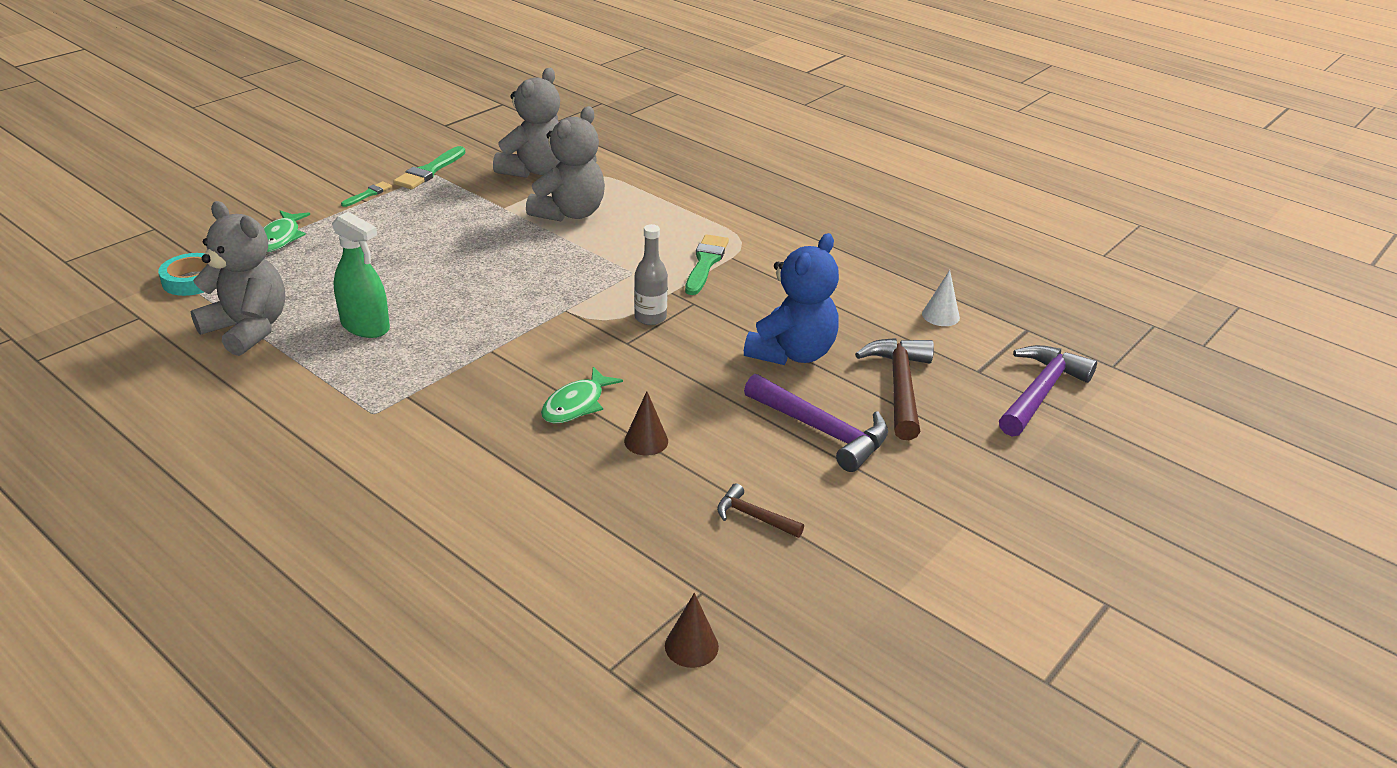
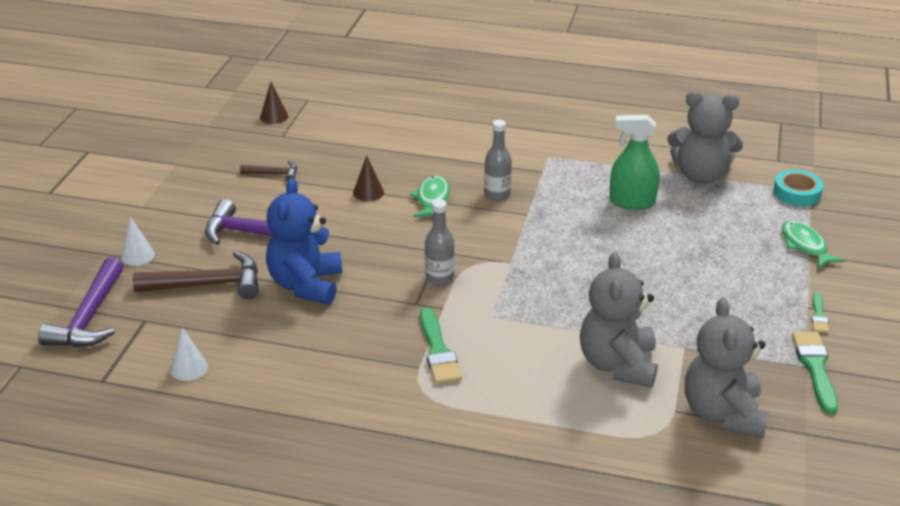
camera: 155 degrees right, 0 degrees up
(495, 385) = (497, 194): none -> grey bottle
(899, 387) = (208, 285): brown hammer -> brown hammer turned 75 degrees counterclockwise
(977, 449) = (137, 255): none -> white cone

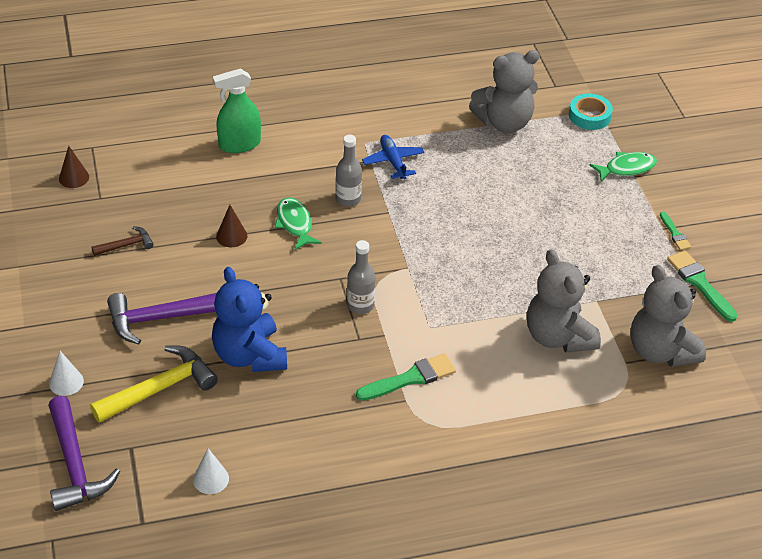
camera: 30 degrees left, 10 degrees up
(208, 285) = (159, 388): brown hammer -> yellow hammer
(438, 351) = (410, 378): green brush -> green brush turned 75 degrees counterclockwise
(564, 177) = (393, 161): none -> blue plane
(632, 202) = (466, 169): green spray bottle -> green spray bottle (239, 144)
(805, 246) = (626, 168): green fish -> green fish turned 120 degrees clockwise

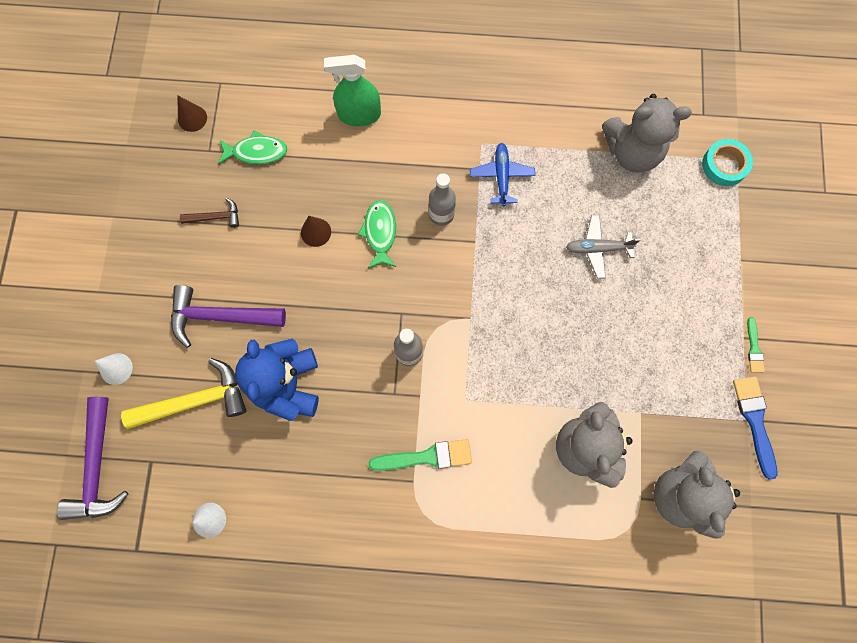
camera: 20 degrees right, 30 degrees up
(504, 194) = (597, 248): none -> grey plane
(626, 168) = (736, 247): green fish -> green fish (256, 152)
(700, 283) = (754, 421): green brush -> blue brush

